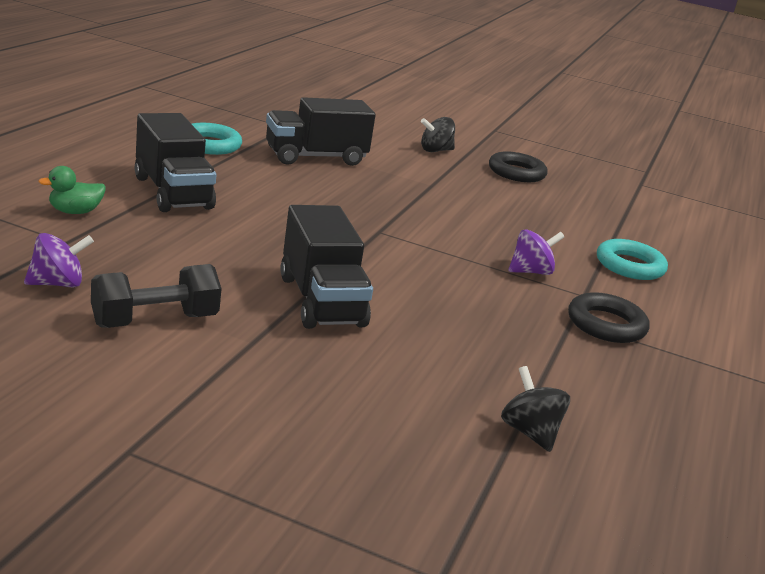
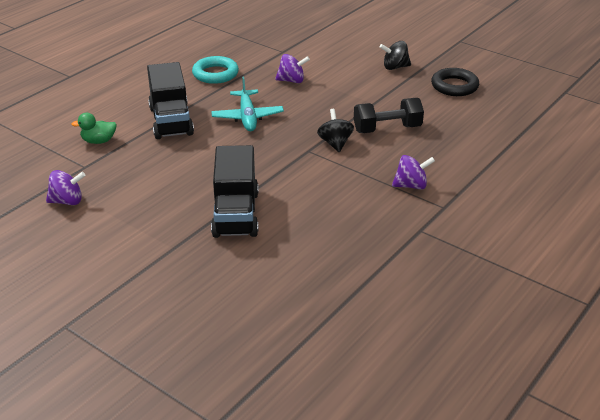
camera: 20 degrees right, 10 degrees up
(155, 321) = (117, 230): black dumbbell -> black dumbbell (387, 129)
(278, 192) = (247, 117): none -> turquoise plane
(315, 157) = (291, 81): black truck -> purple spinning top
(529, 432) = (332, 324): black spinning top -> black spinning top (335, 143)
(606, 324) = (446, 234): black ring -> none
(629, 266) = (501, 178): turquoise ring -> none

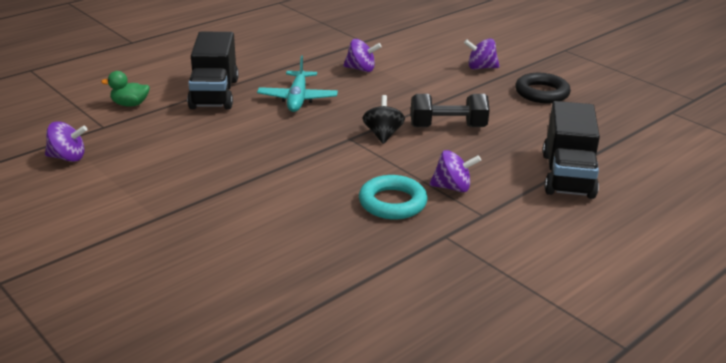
camera: 10 degrees right, 5 degrees down
(215, 74) = (282, 55): turquoise ring -> turquoise ring (392, 203)
(235, 214) = (240, 192): black truck -> black truck (567, 175)
(395, 67) = (481, 68): black spinning top -> purple spinning top

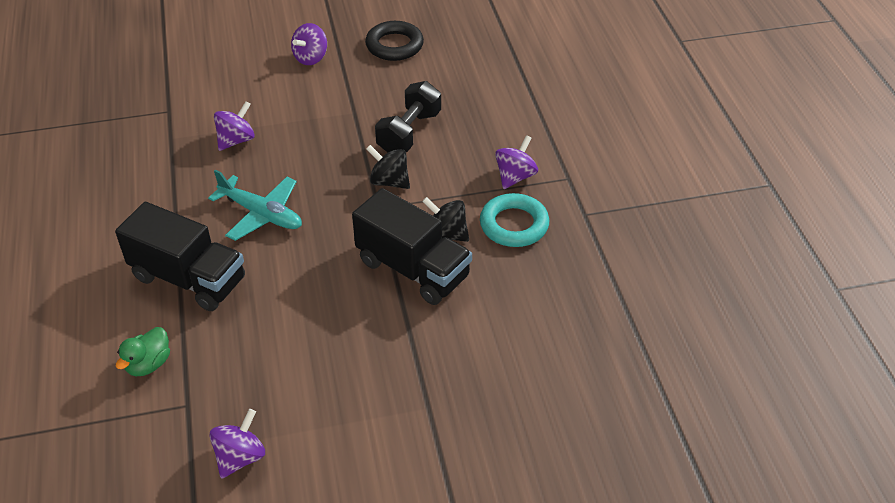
camera: 60 degrees left, 15 degrees up
(350, 174) = (446, 234): none -> black spinning top
(567, 175) = (542, 101): black truck -> black truck (413, 269)

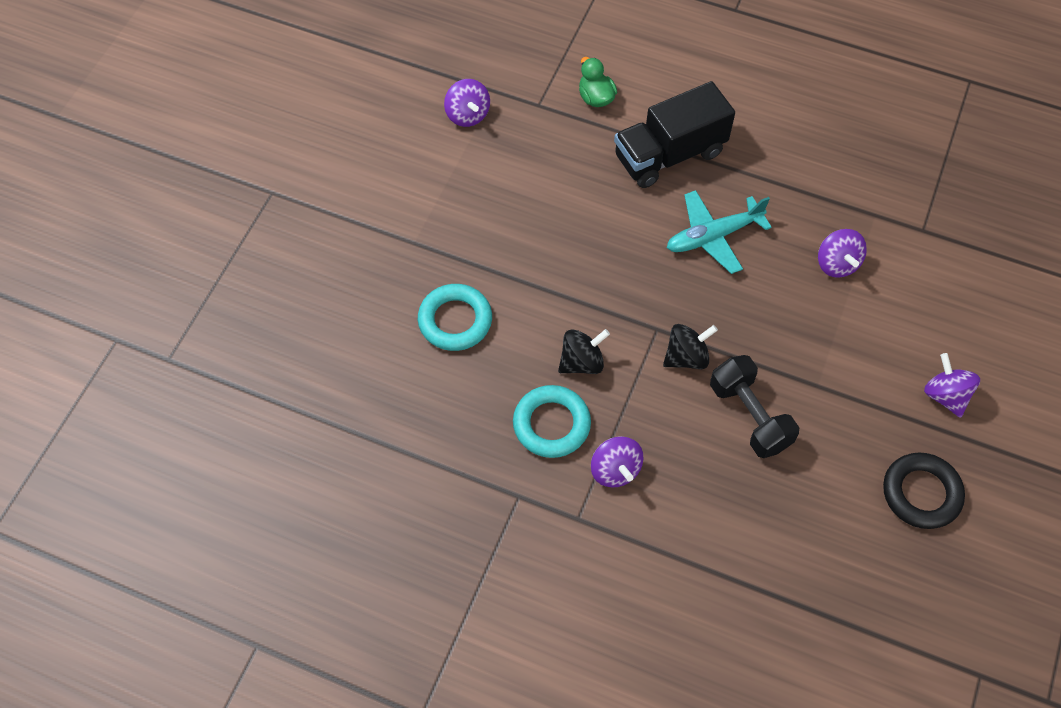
camera: 125 degrees right, 15 degrees up
(413, 269) = (559, 311): black truck -> none
(481, 330) = (455, 321): none -> turquoise ring

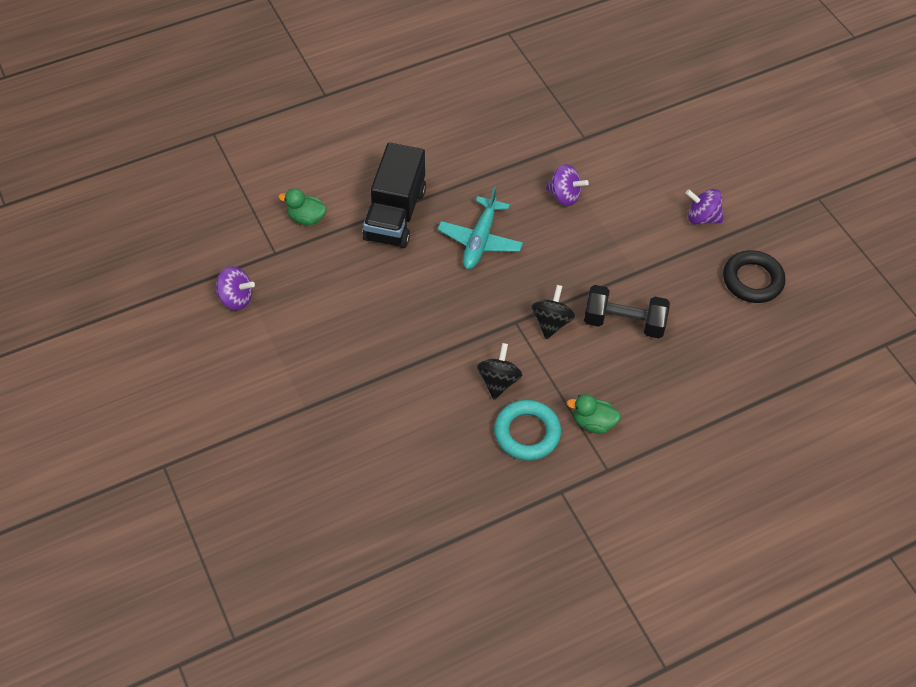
camera: 50 degrees left, 5 degrees down
(455, 321) = (393, 430): turquoise ring -> none
(615, 470) = (593, 423): purple spinning top -> green duck

